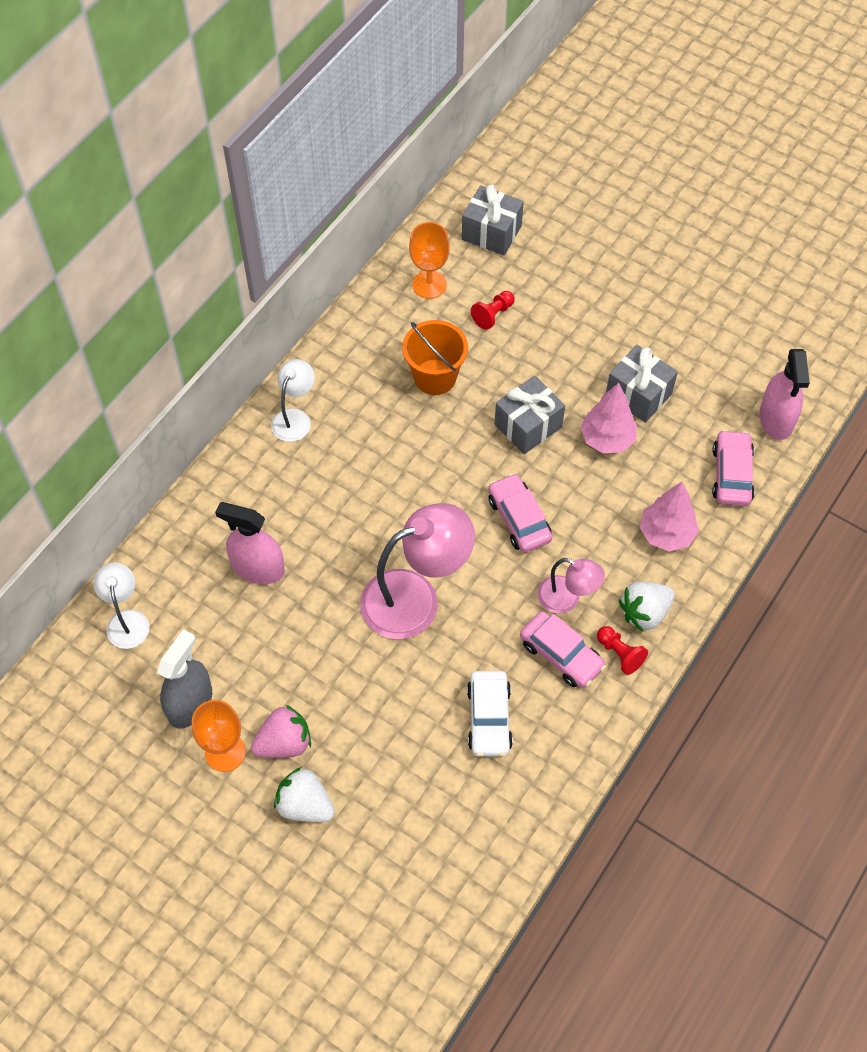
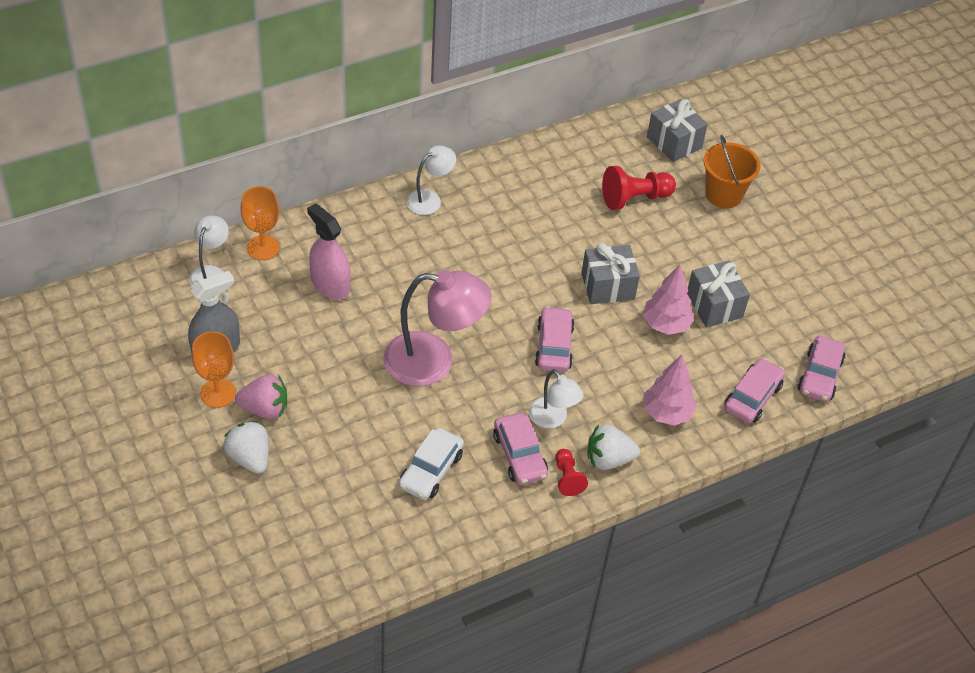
camera: 25 degrees right, 10 degrees down
(429, 284) = (598, 156): orange goblet -> orange goblet (263, 247)
(435, 377) = (557, 220): orange bucket -> orange bucket (723, 194)
(493, 315) = (634, 198): red pawn -> red pawn, size x1.69
(567, 598) = (552, 419): pink lamp -> white lamp
(776, 419) = (819, 375): pink spray bottle -> pink car

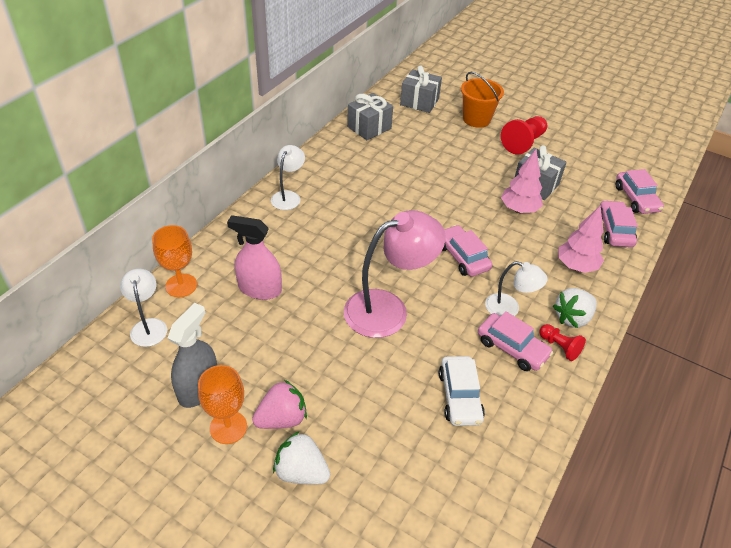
camera: 30 degrees left, 5 degrees down
(607, 286) = (460, 202): grey gift -> grey gift (369, 127)
(634, 198) = (426, 142): red pawn -> red pawn (523, 143)

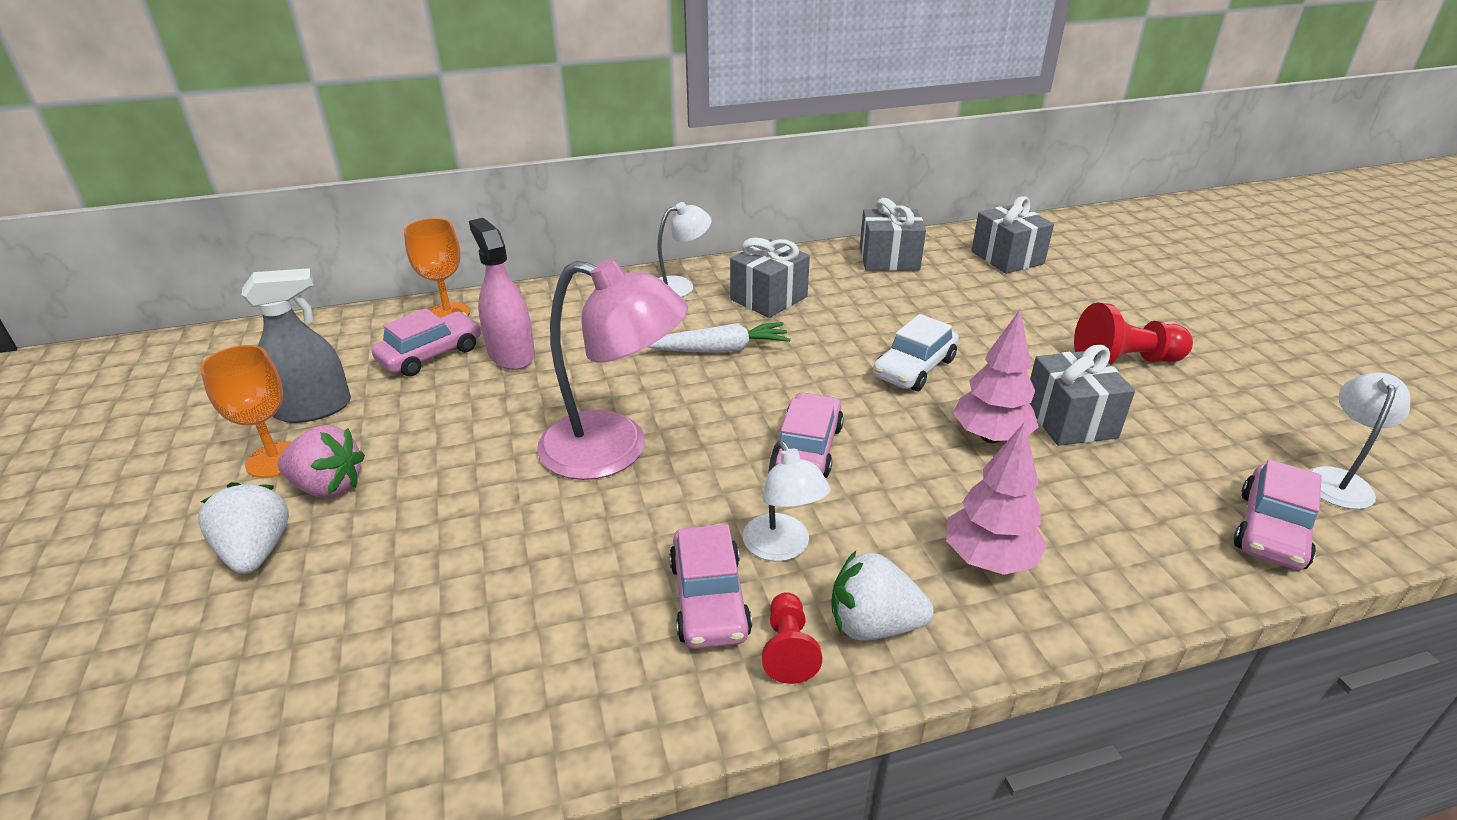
camera: 45 degrees right, 10 degrees down
(148, 326) = (366, 332): white lamp -> white lamp (1337, 480)
(343, 182) = (768, 298): none -> grey gift
(361, 226) = (720, 349): none -> white carrot
(460, 396) = (542, 606): white car -> white car (914, 368)
(476, 119) = (1076, 306): orange bucket -> none
(614, 230) = (1149, 551): pink car -> pink car (430, 354)

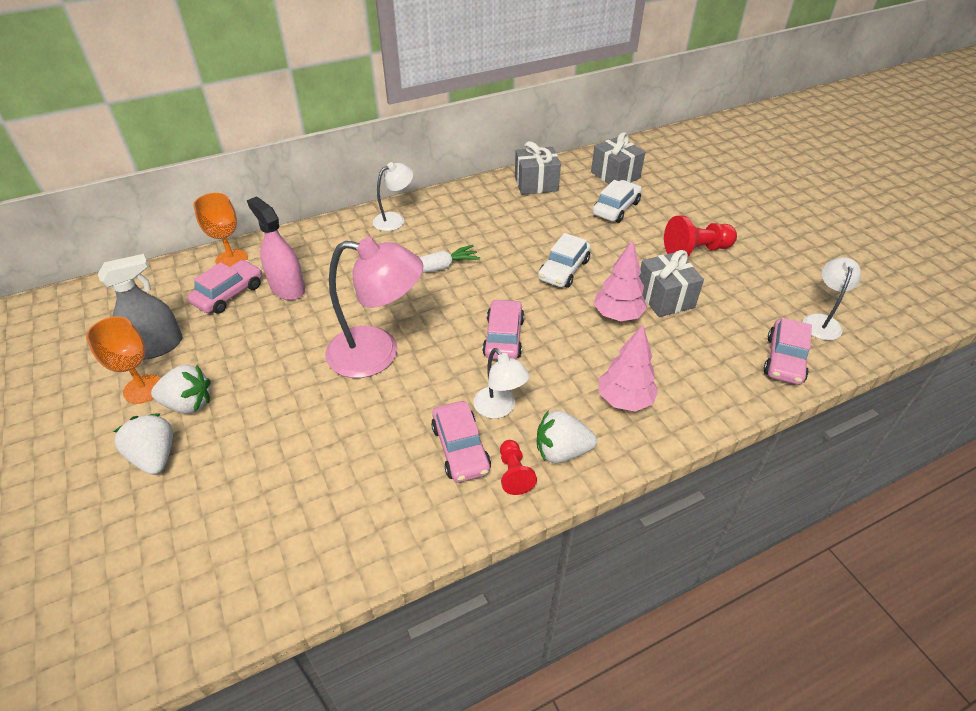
camera: 10 degrees left, 10 degrees up
(328, 486) = (188, 404): pink strawberry -> white strawberry
(768, 298) = (458, 224): grey gift -> none
(1004, 297) = (616, 208): none -> white car

